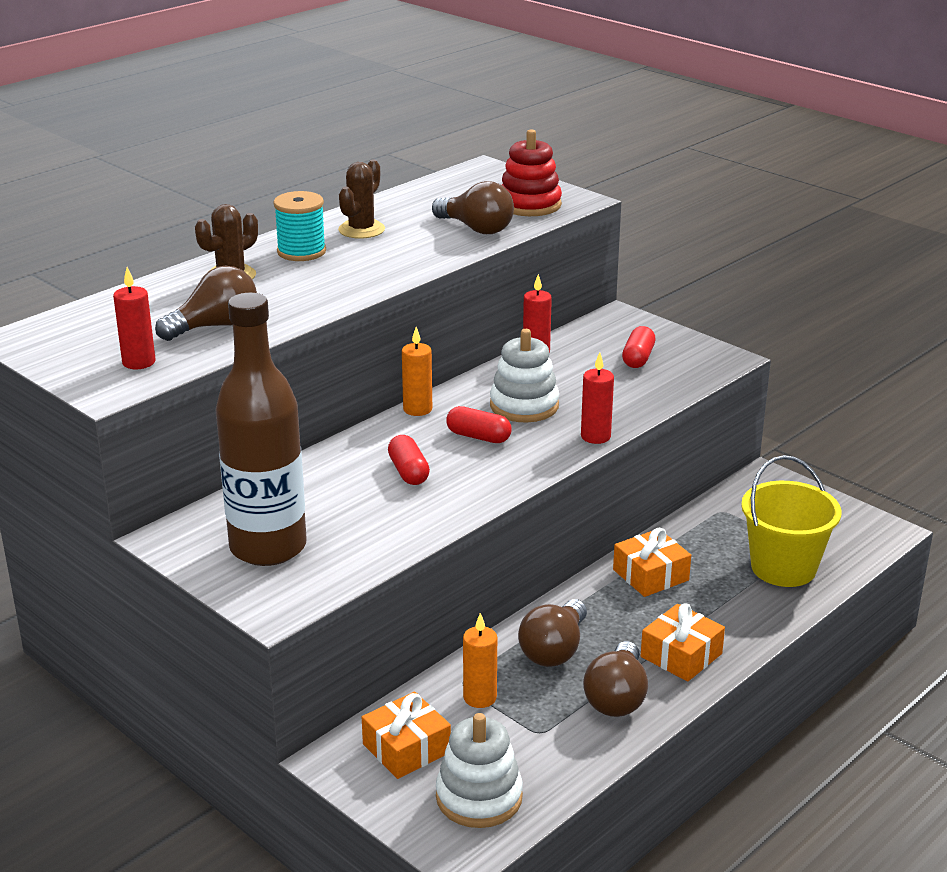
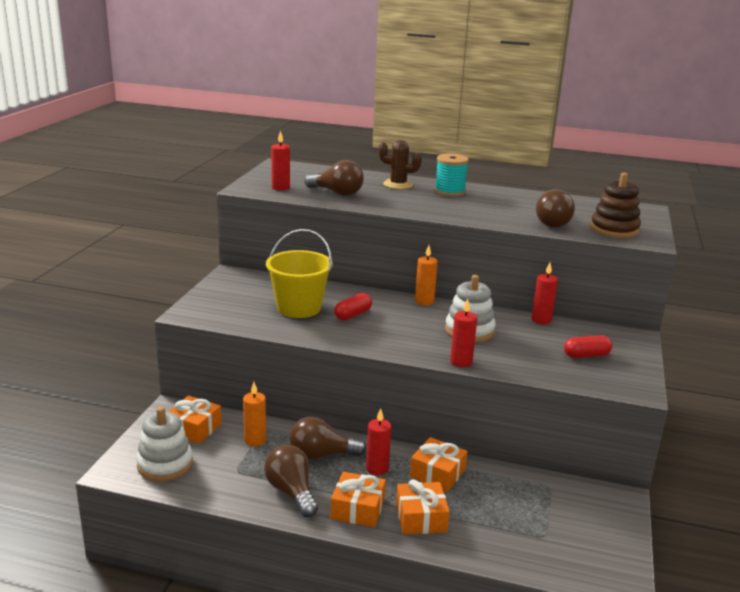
camera: 60 degrees right, 5 degrees down
(268, 547) = (242, 298): brown bottle -> none
(361, 230) = (500, 198): brown cactus -> none
(478, 437) = (415, 325): red capsule -> none
(529, 205) = (614, 229): red stacking toy -> brown stacking toy
(612, 615) = (377, 468): none -> red candle
(617, 697) = (291, 492): brown light bulb -> brown light bulb turned 75 degrees clockwise
(723, 615) = (421, 518): none -> orange gift
(783, 568) = (508, 534): yellow bucket -> yellow bucket (299, 308)

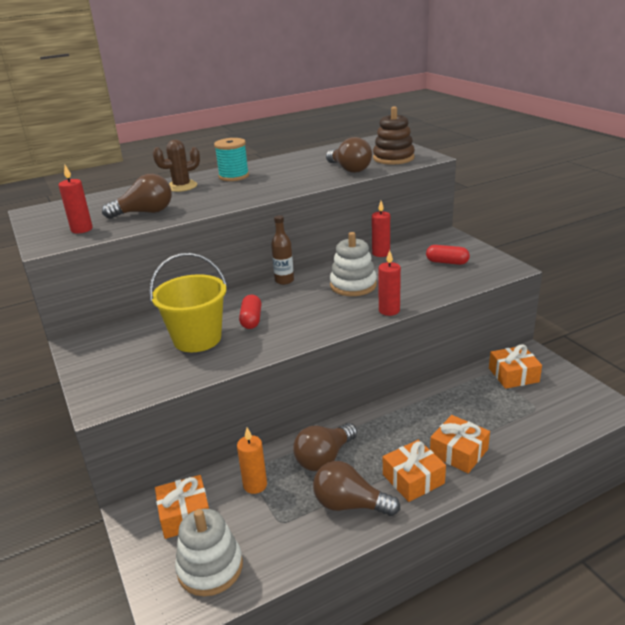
camera: 40 degrees left, 5 degrees up
(377, 468) = (377, 438): red candle -> none
(424, 301) = (284, 280): orange candle -> brown bottle
(437, 473) = (418, 413): orange gift -> orange gift (513, 375)
(586, 355) = (447, 262): red capsule -> red capsule turned 75 degrees clockwise

